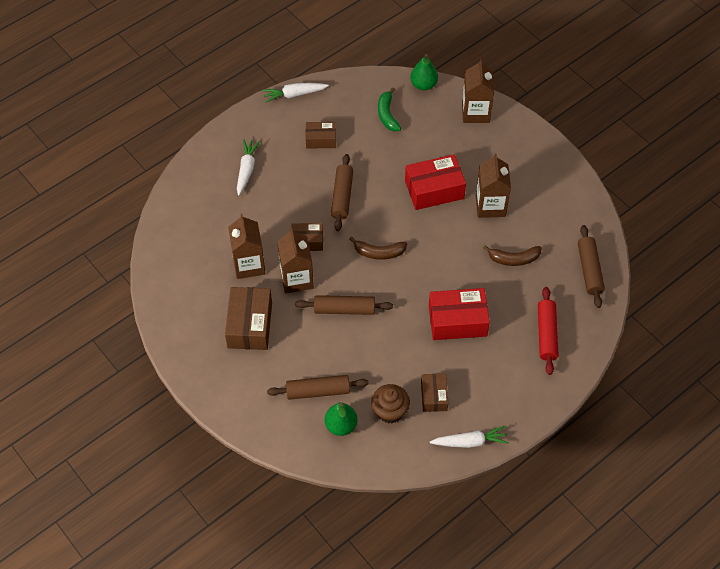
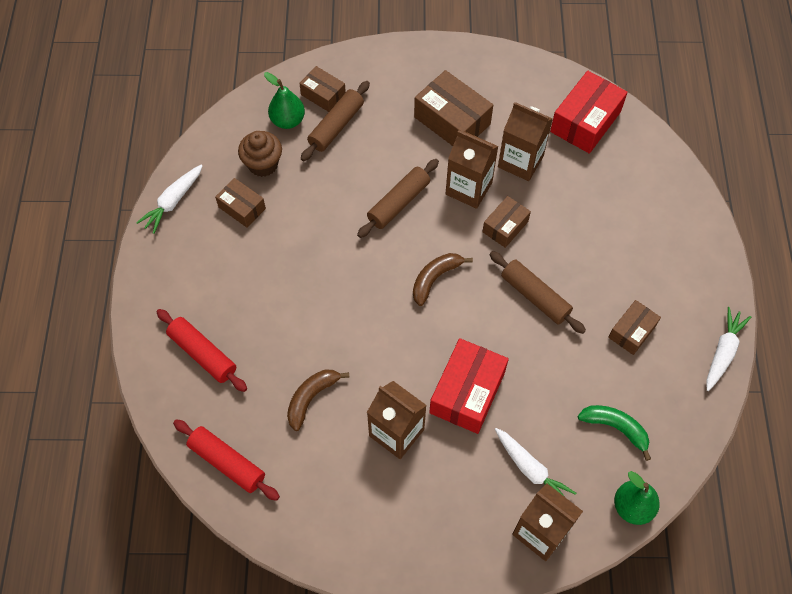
camera: 130 degrees right, 5 degrees up
(246, 169) = (645, 235): white carrot -> white carrot (531, 470)
(298, 420) = (323, 95): none -> brown box
(457, 321) = (294, 287): red box -> red box (585, 121)
(589, 270) = (227, 463): brown rolling pin -> red rolling pin

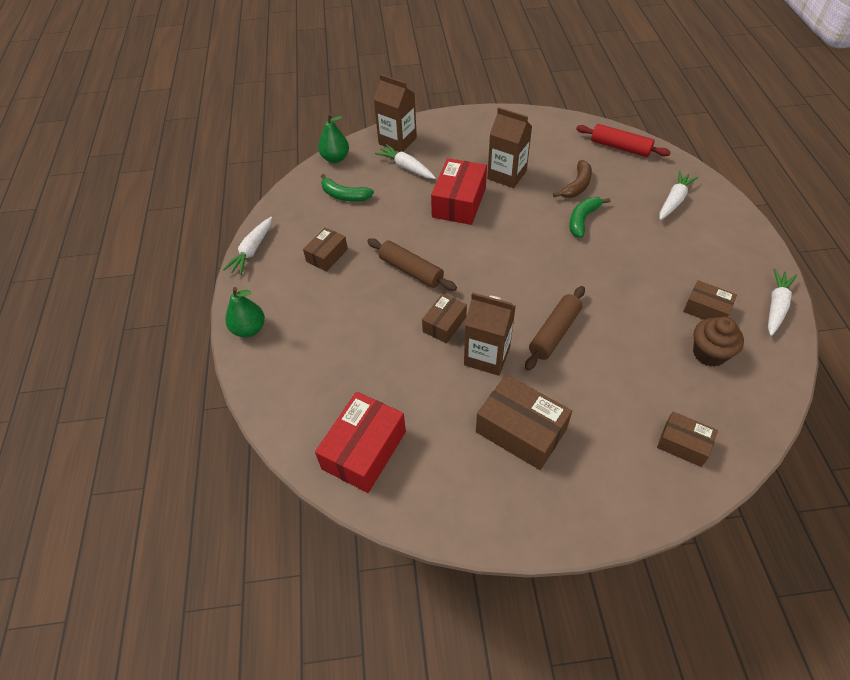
camera: 175 degrees right, 10 degrees down
(203, 354) = (674, 201): red rolling pin -> white carrot
(287, 120) = (708, 406): green pear -> green pear (249, 329)
(323, 340) = (583, 220): none -> green banana
(336, 126) = (651, 406): brown rolling pin -> none
(435, 279) = (502, 273): brown banana -> none
(520, 161) = (436, 391): brown carton -> none

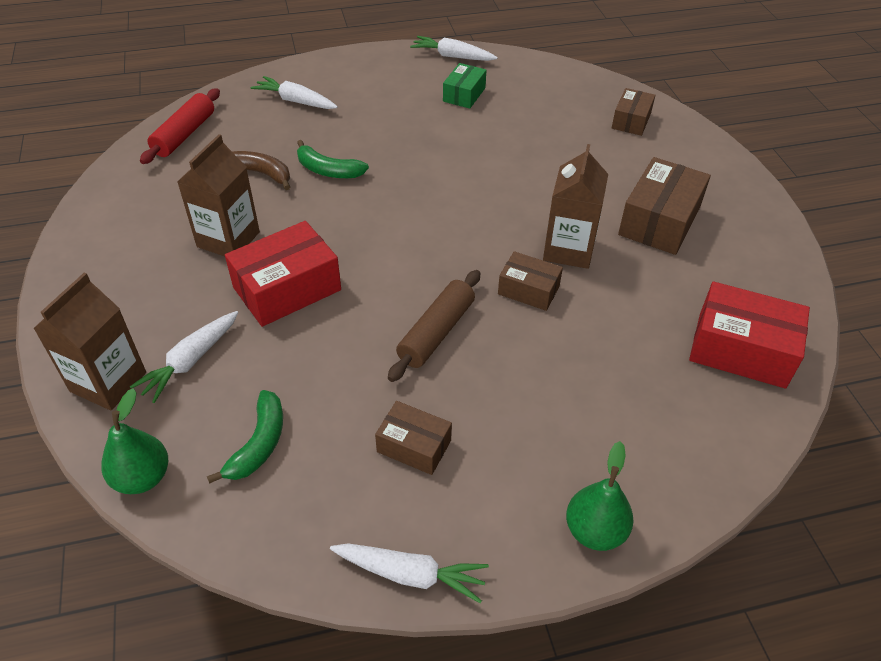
camera: 100 degrees left, 5 degrees down
(459, 202) = (287, 289): red box -> red box turned 45 degrees counterclockwise
(554, 333) = (520, 196): brown rolling pin -> none
(706, 309) = (464, 94): brown box -> green box
(709, 353) = (521, 98): brown cupcake -> none

